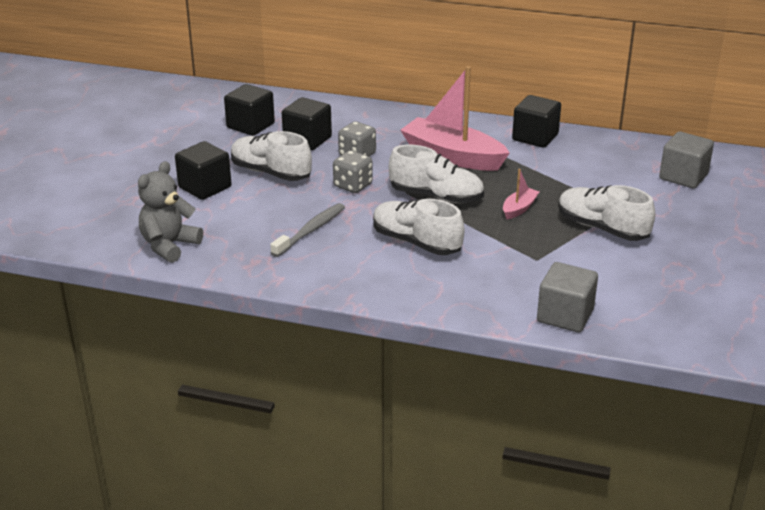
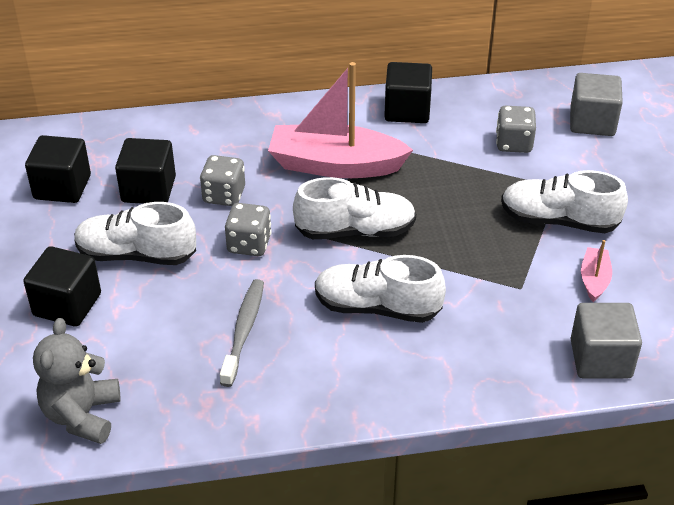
camera: 25 degrees left, 10 degrees up
(519, 208) = (456, 220): pink boat -> pink boat (594, 280)
(605, 175) = (514, 144): none -> grey dice

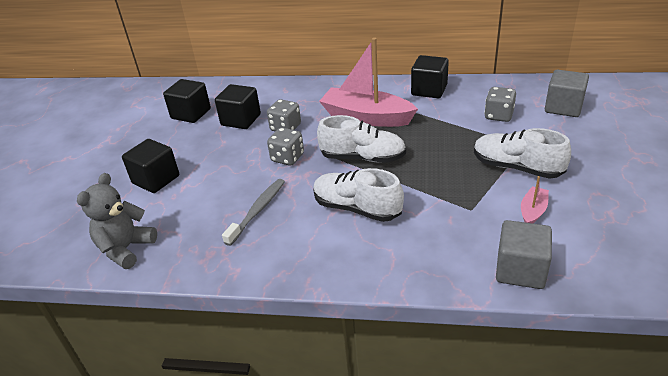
camera: 20 degrees right, 5 degrees down
(136, 255) = (213, 156): white shoe -> none

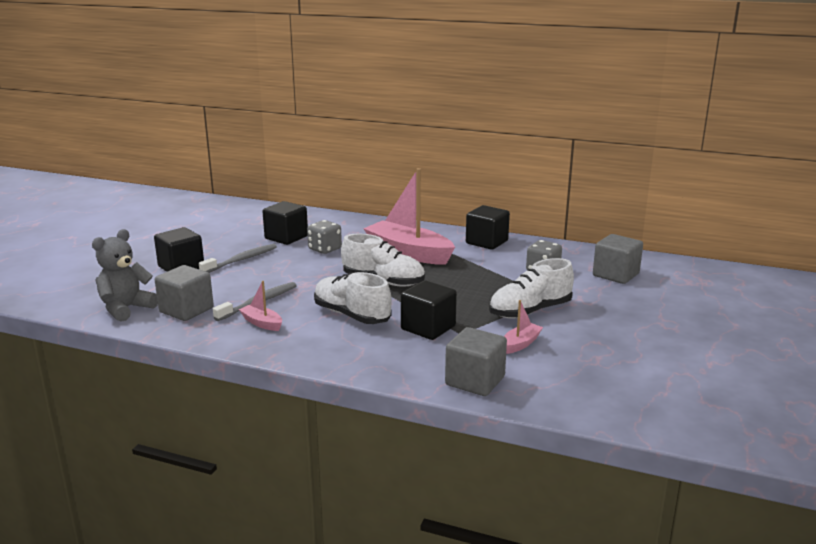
camera: 10 degrees right, 15 degrees down
(190, 237) = (186, 310): none -> grey cube
(191, 114) = (242, 226): black cube -> black cube (428, 328)
(211, 158) = (241, 260): none -> grey toothbrush
(275, 238) = (262, 323): none -> pink boat
(287, 158) = (311, 271): grey dice -> none
(517, 167) = (530, 311): white shoe -> white shoe turned 75 degrees counterclockwise

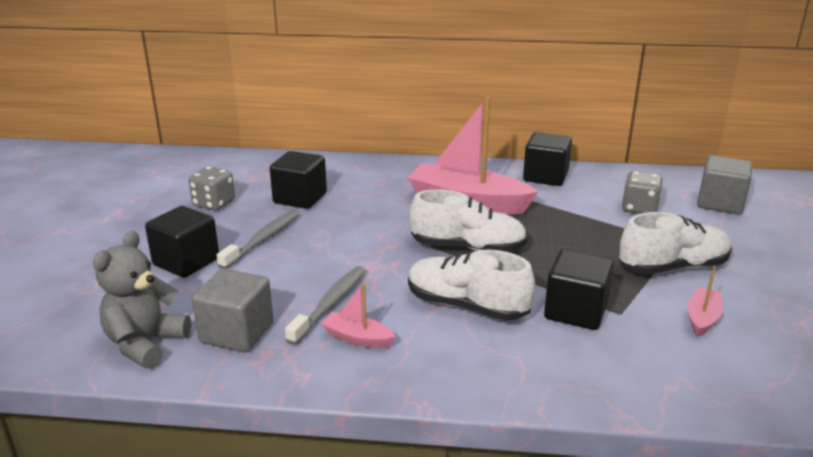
camera: 15 degrees left, 5 degrees up
(325, 249) = (361, 210): grey dice -> grey dice (214, 203)
(475, 381) = (698, 387): grey cube -> none
(530, 311) = (672, 267): white shoe -> white shoe turned 150 degrees counterclockwise

